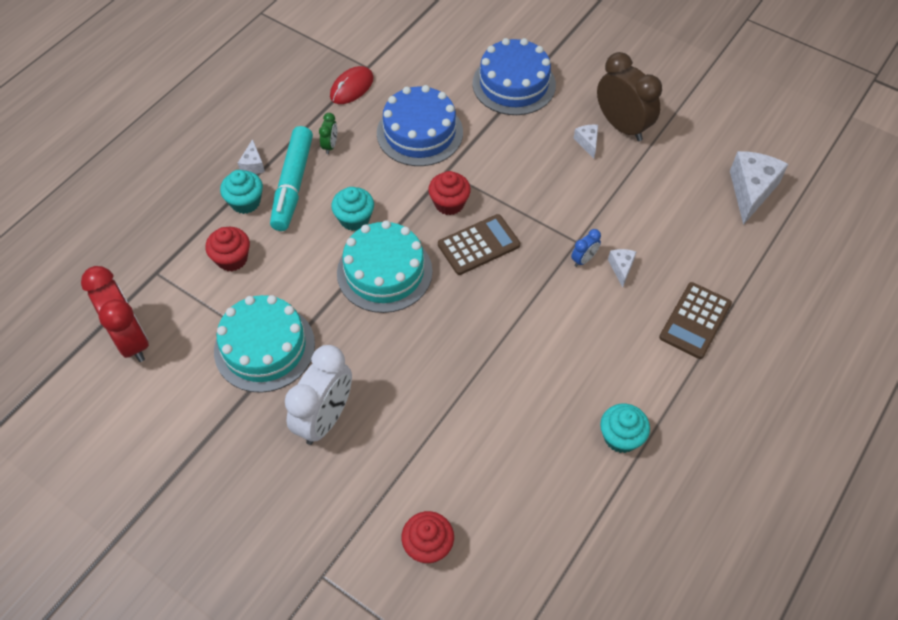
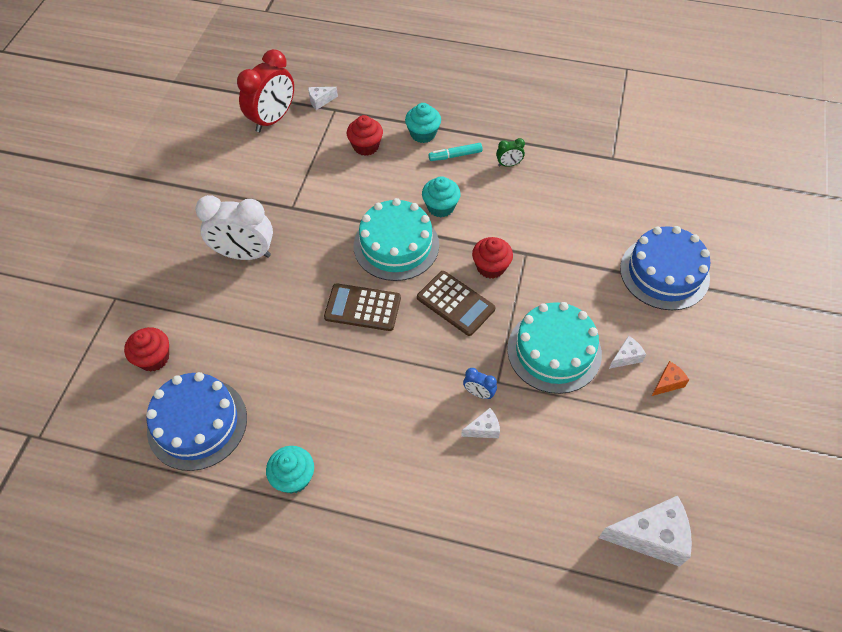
camera: 70 degrees right, 0 degrees up
(253, 165) = (462, 124): white cheese -> white cheese (320, 101)
(264, 347) = (294, 195): turquoise cake -> turquoise cake (554, 351)
(293, 184) = (455, 155): turquoise marker -> turquoise marker, size x0.51
(351, 87) = (582, 156): red mouse -> none
(419, 133) = (559, 220): blue cake -> blue cake (197, 423)
(622, 126) = (667, 383): brown clock -> orange cheese
(695, 320) = (449, 515): brown calculator -> brown calculator (362, 308)

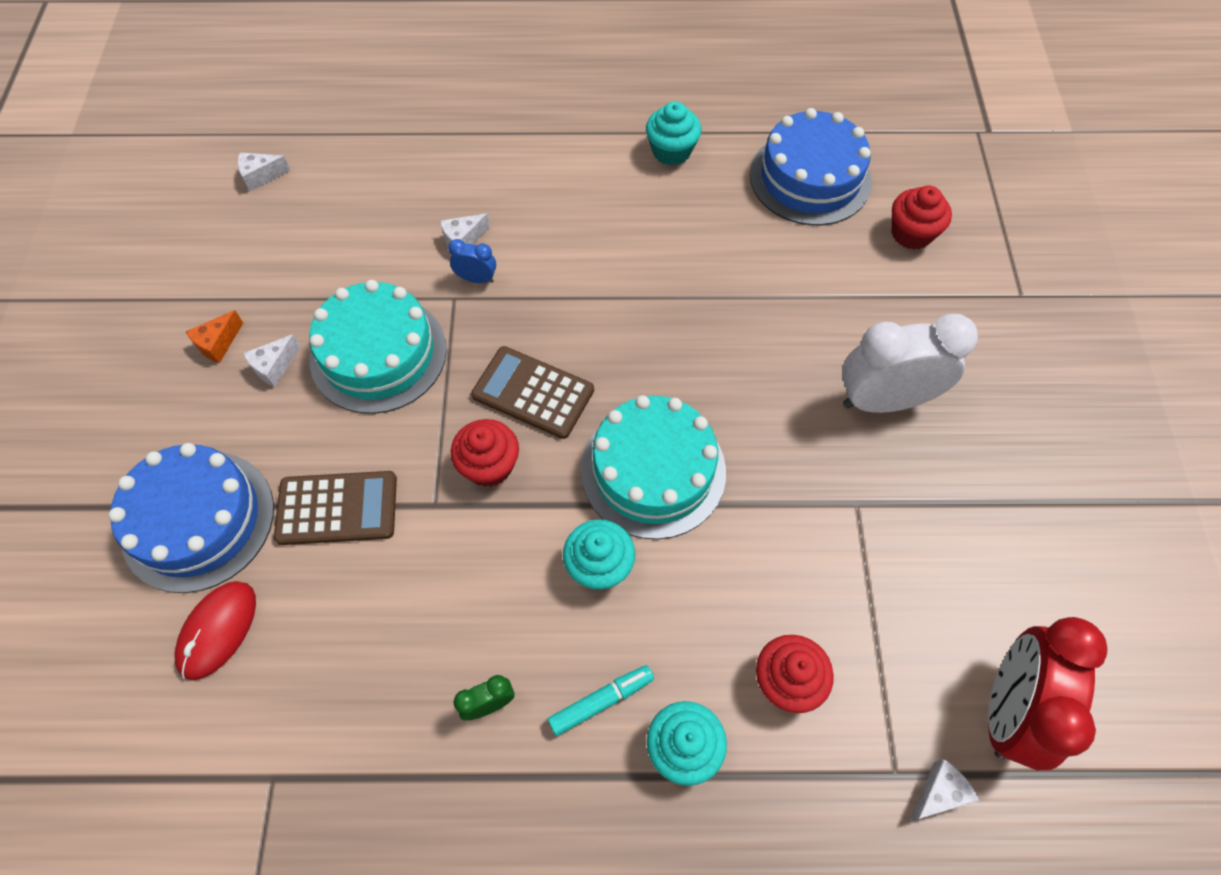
camera: 165 degrees right, 5 degrees up
(362, 308) = (668, 356): brown calculator -> brown calculator (337, 508)
(645, 218) = (218, 630): none -> red mouse
(650, 536) = (261, 176): white cheese -> white cheese, size x0.49

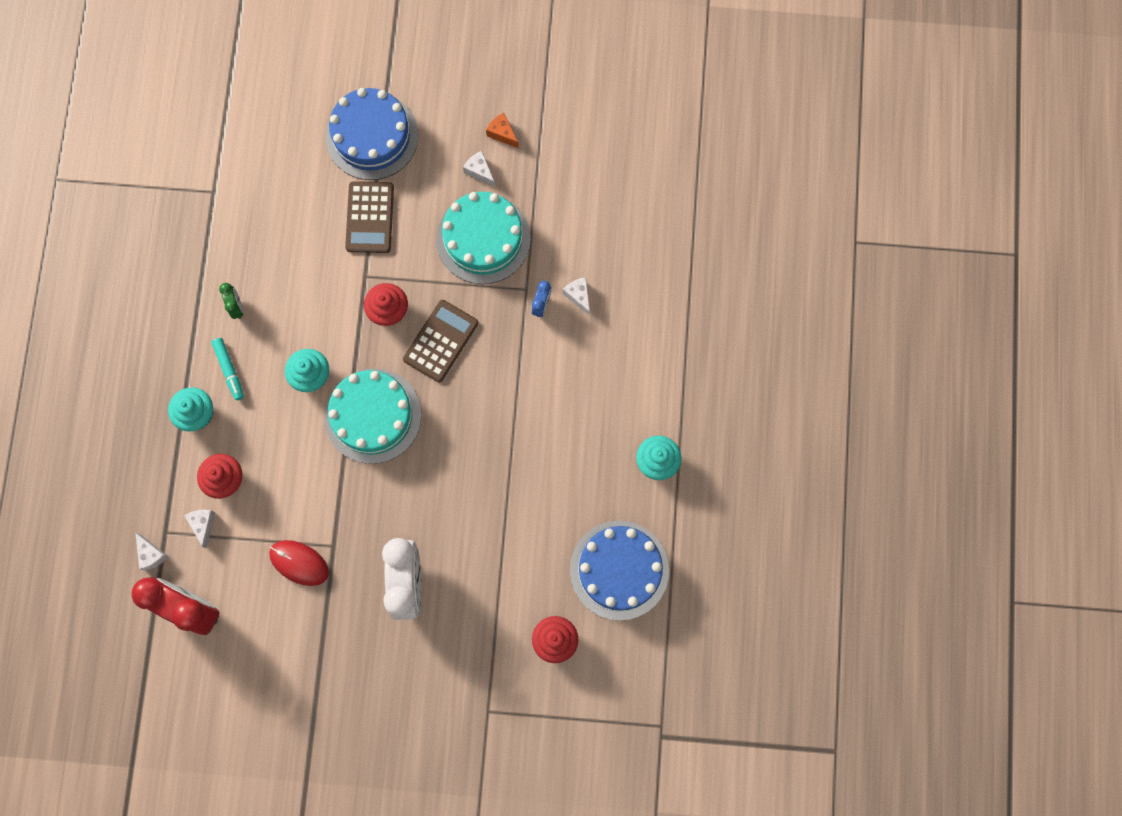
camera: 95 degrees right, 15 degrees up
(218, 630) = (300, 155): red mouse -> red mouse (299, 563)
(261, 176) = (654, 148): white cheese -> white cheese (203, 525)

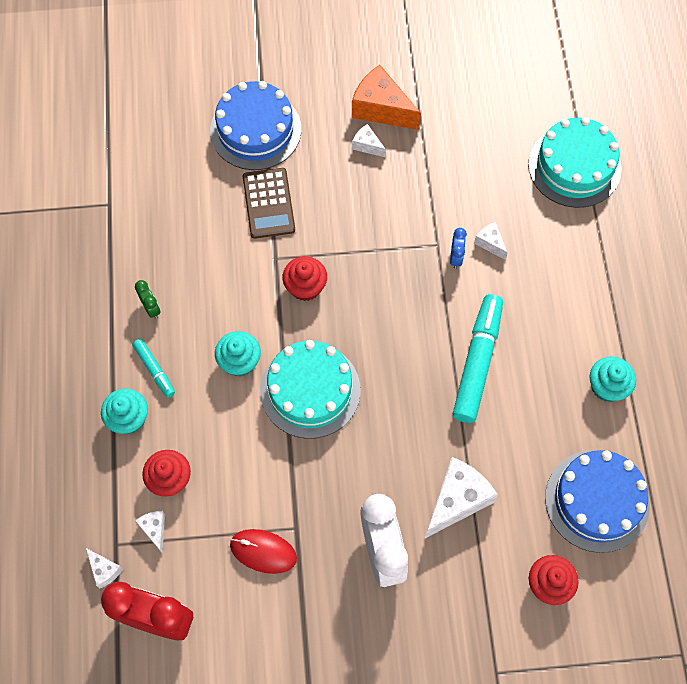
camera: 10 degrees left, 10 degrees down
(441, 341) = (363, 307): brown calculator -> none
(483, 239) = (384, 205): turquoise cake -> turquoise cake (574, 166)
(488, 546) = (457, 500): none -> white cheese
(502, 133) = (381, 109): orange cheese -> orange cheese, size x2.02
(538, 416) = (477, 362): none -> turquoise marker

